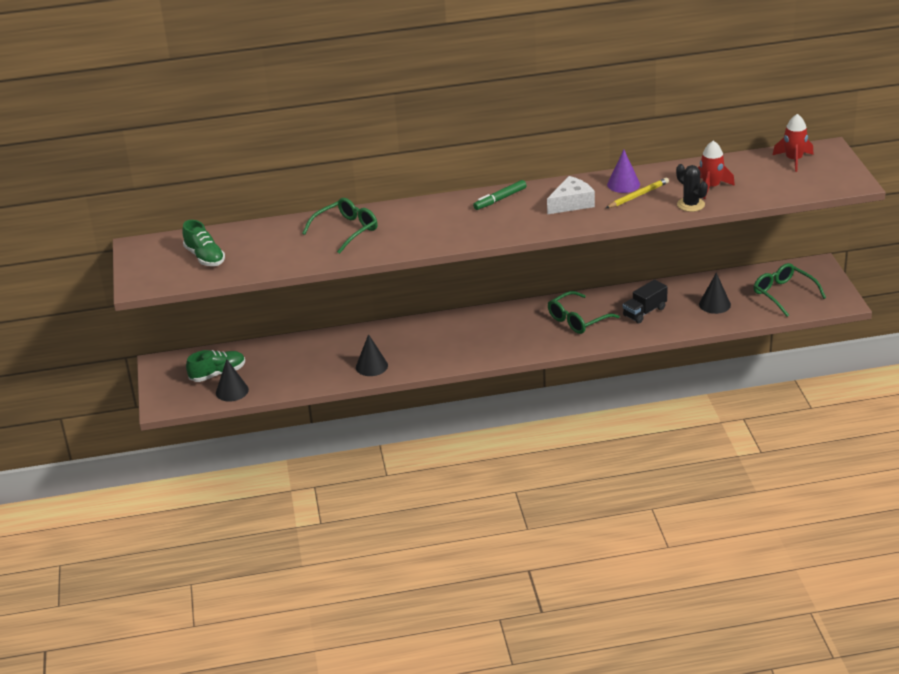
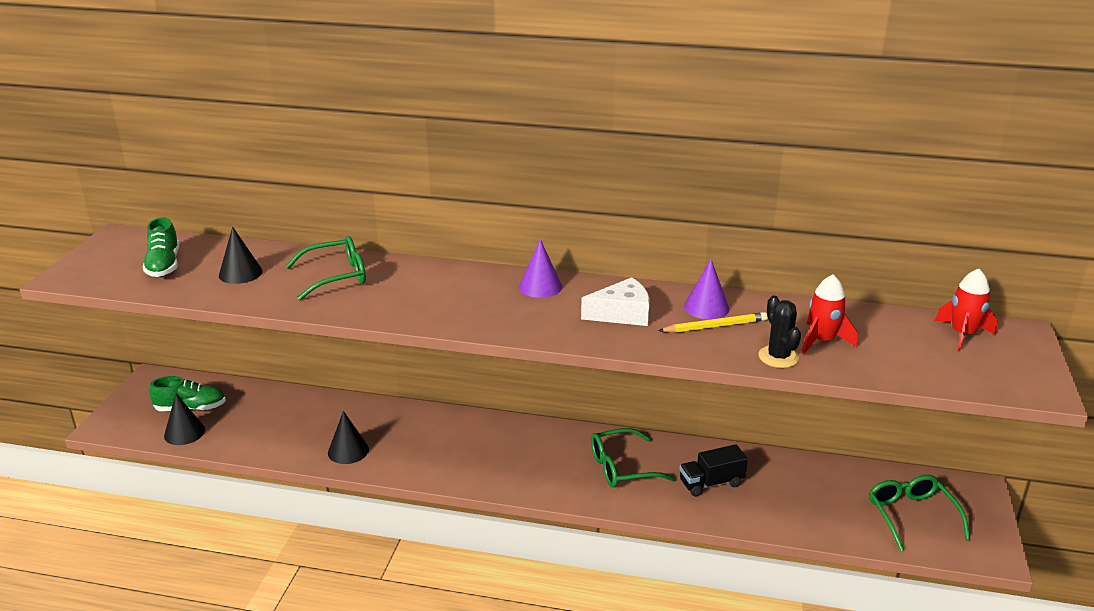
camera: 20 degrees right, 5 degrees down
(500, 199) = (540, 286): green marker -> purple cone
(714, 304) = (808, 501): black cone -> black cone (240, 273)

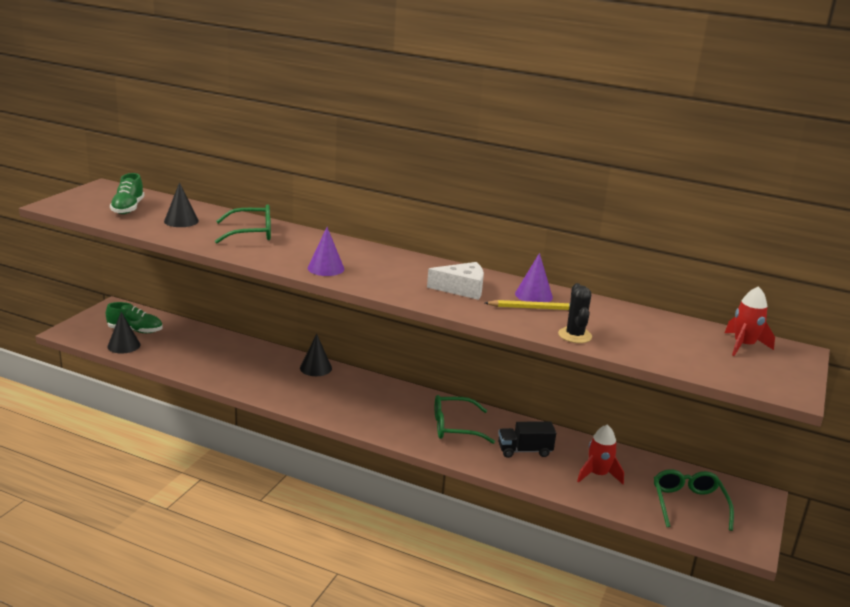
camera: 10 degrees right, 5 degrees down
(348, 451) = (241, 378): black cone -> black cone (316, 368)
(540, 286) = (406, 262): purple cone -> purple cone (326, 268)
(822, 341) = (618, 331): red rocket -> red rocket (598, 474)

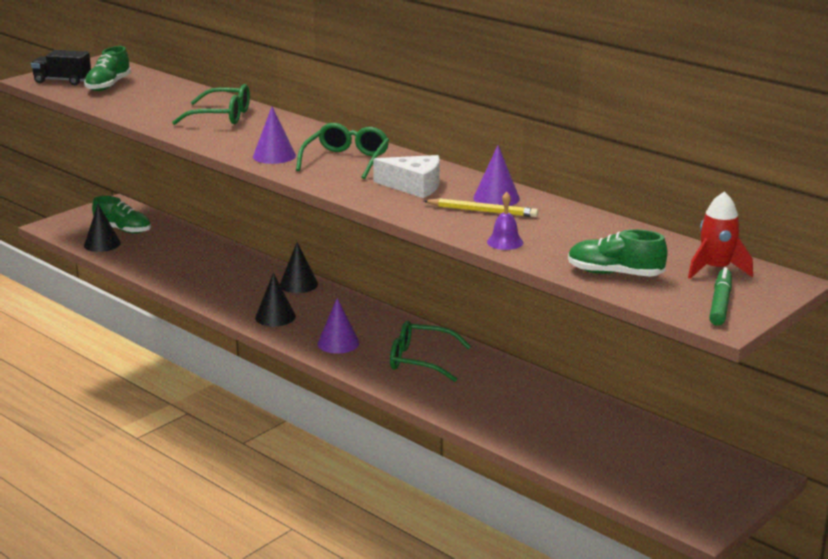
camera: 20 degrees right, 0 degrees up
(181, 221) = (155, 100): black cone -> black cone (275, 317)
(380, 419) = (338, 343): none -> purple cone
(524, 451) = (488, 393): black truck -> black truck (62, 81)
(575, 335) = (505, 242): black cactus -> purple bell
(598, 474) = (562, 428): red rocket -> none
(679, 357) = (614, 274): none -> green shoe
(688, 504) = (656, 472): green glasses -> green glasses (346, 160)
(774, 376) = (720, 303): none -> green marker

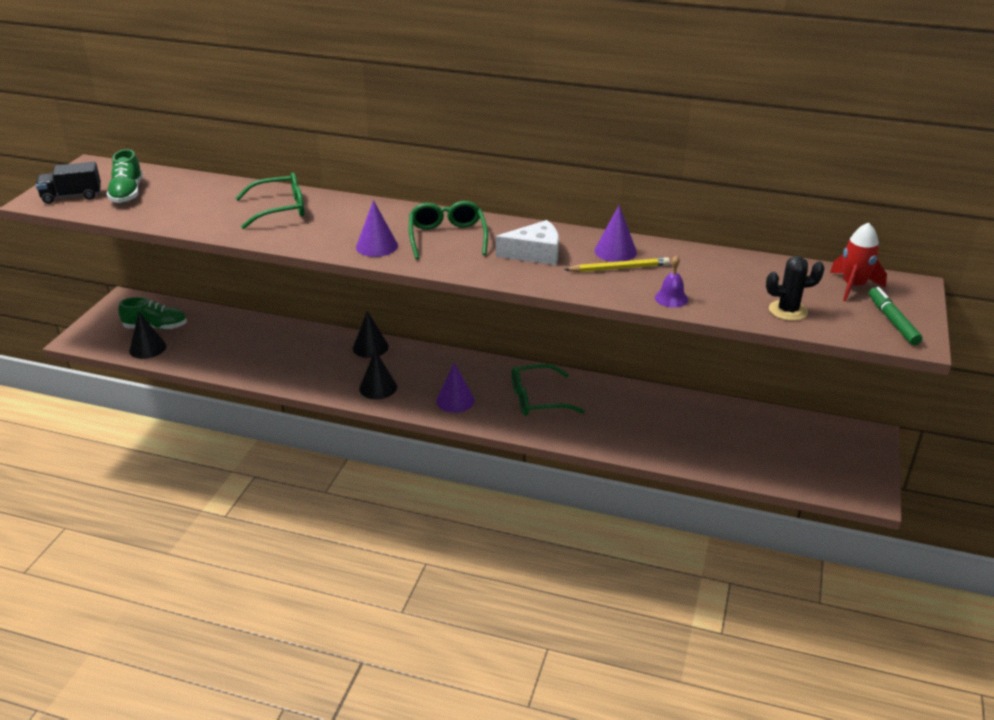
camera: 25 degrees left, 10 degrees up
(614, 274) = (788, 311): green shoe -> black cactus

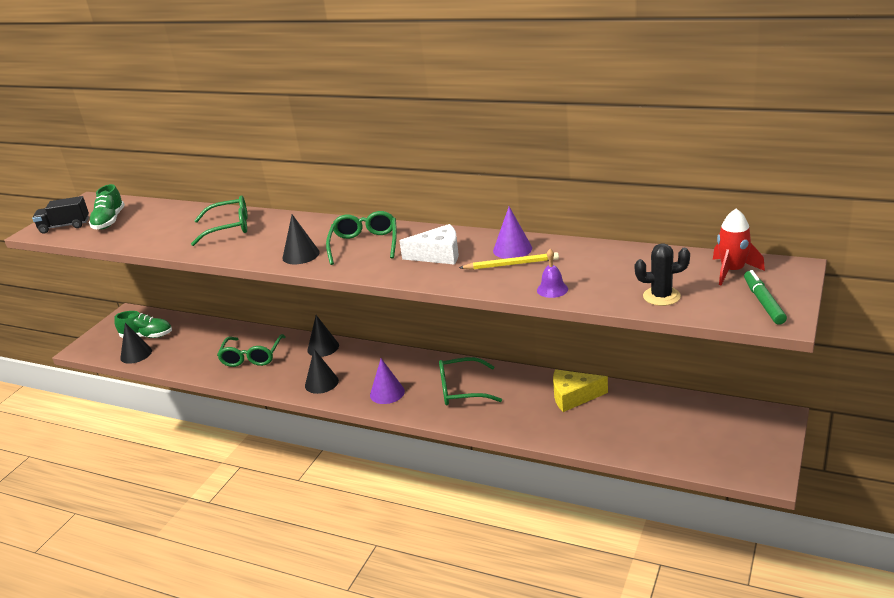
camera: 10 degrees right, 5 degrees down
(289, 355) = (252, 357): none -> green glasses
(377, 246) = (301, 255): purple cone -> black cone
(659, 409) = (573, 396): none -> yellow cheese

